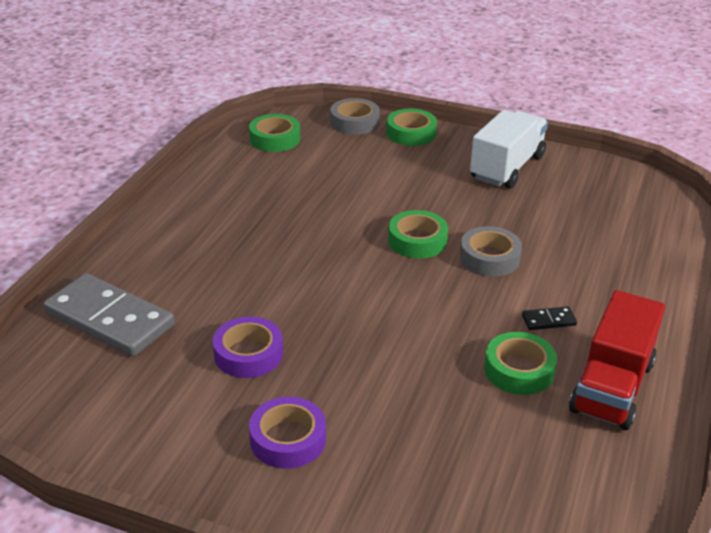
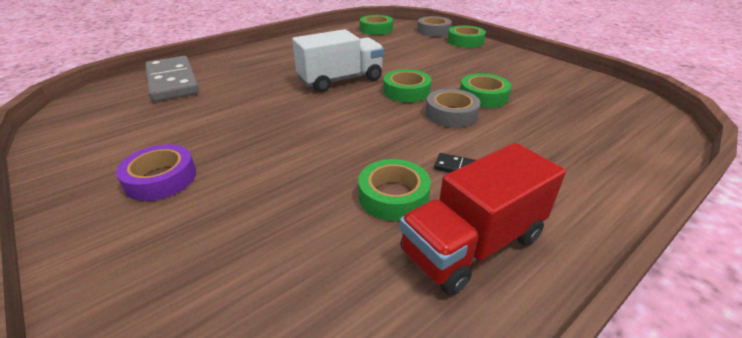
camera: 30 degrees right, 0 degrees up
(248, 354) = (215, 120): purple tape -> none
(501, 222) = (483, 96): none -> green tape
(507, 167) = (519, 69): white truck -> white truck (341, 80)

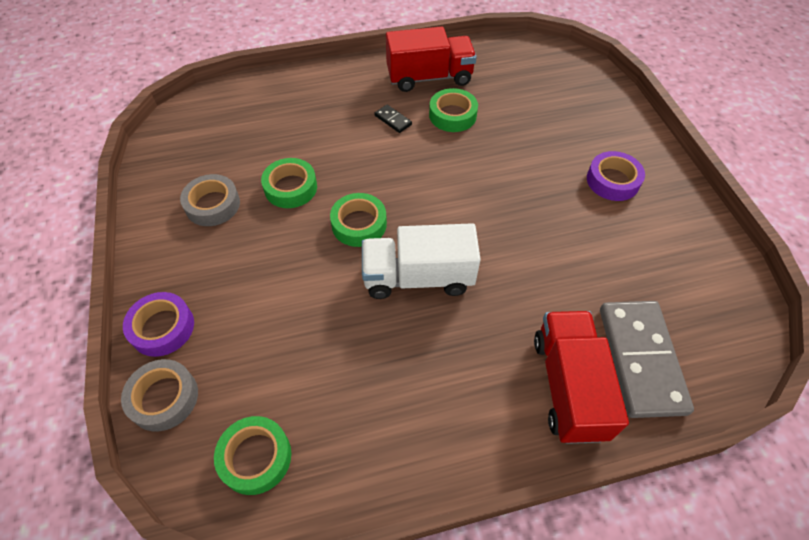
camera: 155 degrees left, 20 degrees up
(225, 66) = (568, 386): none -> red truck
(451, 114) = (346, 174): grey tape -> grey tape (212, 205)
(465, 41) = (162, 328): green tape -> purple tape

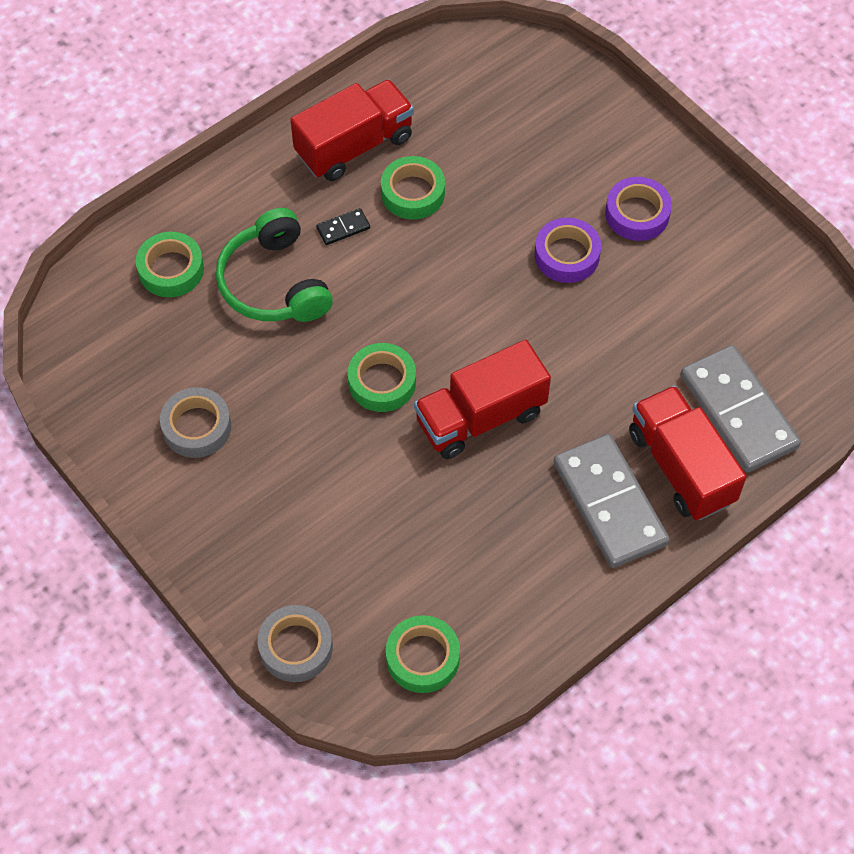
camera: 25 degrees left, 5 degrees up
(162, 328) = (242, 583): purple tape -> purple tape (567, 255)
(290, 188) = (275, 369): green tape -> green tape (171, 269)
(326, 136) = (274, 283): none -> green headphones
(393, 120) = (343, 228): black domino -> black domino turned 45 degrees counterclockwise
(418, 277) = (480, 417): white truck -> red truck
(489, 391) = (609, 503): none -> grey domino

